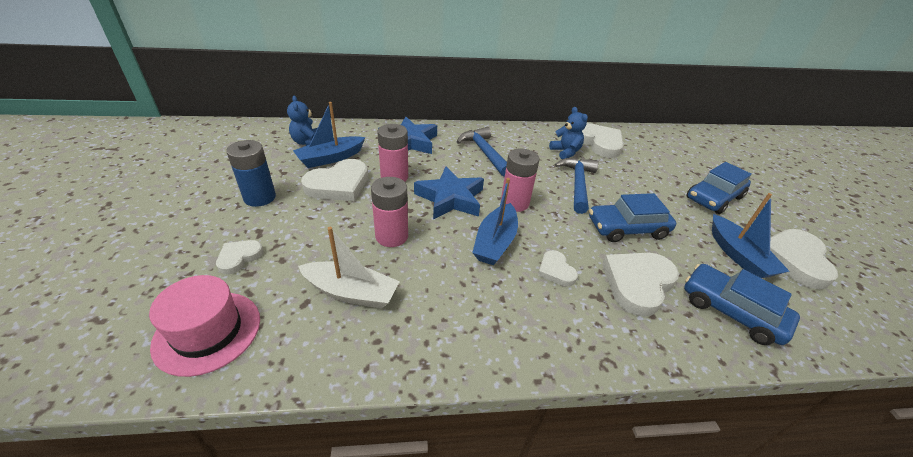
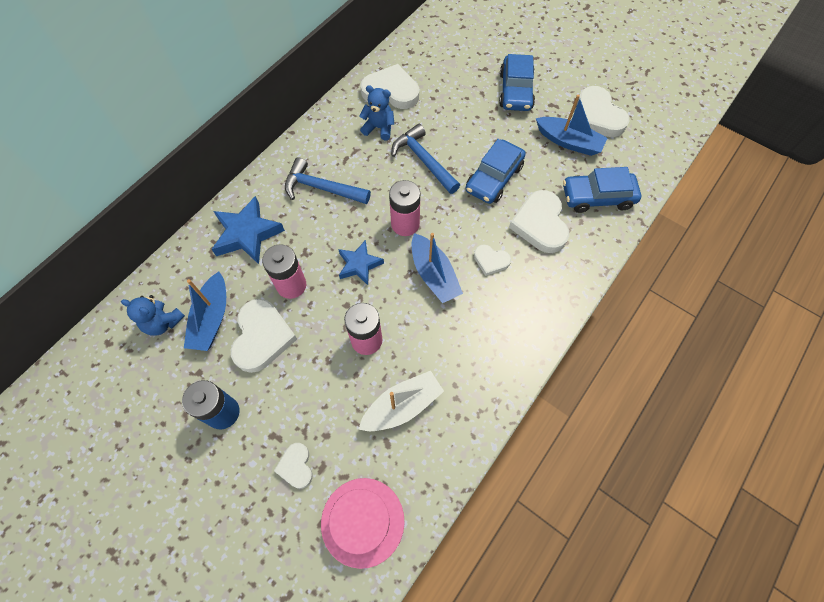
camera: 45 degrees left, 25 degrees up
(450, 198) = (359, 265): blue star -> blue star, size x0.64

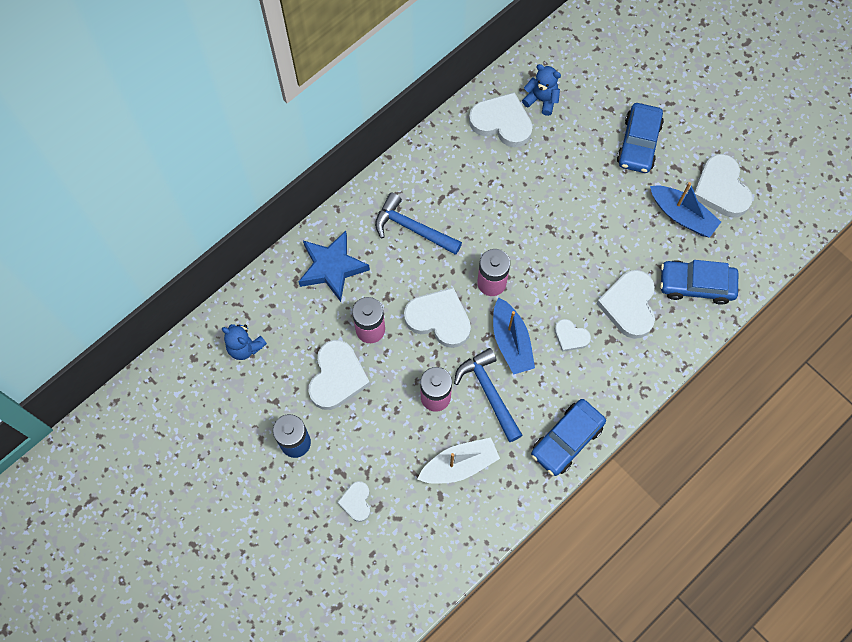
camera: 10 degrees right, 5 degrees up
(212, 318) = (291, 350): blue boat -> none
(359, 265) = (439, 319): blue star -> white heart
(362, 521) = (409, 559): pink hat -> none
(379, 128) = (482, 166): blue teddy bear -> blue teddy bear (541, 100)
(424, 160) = (523, 213): blue hammer -> blue hammer (489, 393)
(494, 178) = (592, 246): blue car -> blue car (567, 440)

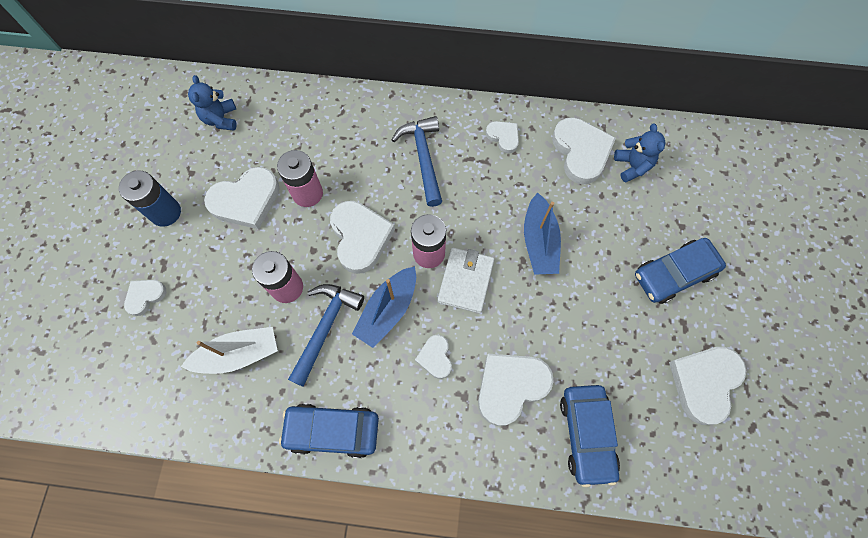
camera: 50 degrees right, 0 degrees up
(332, 267) = (338, 127): blue star -> none
(444, 162) = (503, 137): none -> white heart
(459, 465) = (238, 354): white boat -> white boat turned 45 degrees counterclockwise
(533, 275) = (466, 281): none -> white wallet
(682, 215) = (643, 367): blue boat -> blue boat (539, 242)
(696, 285) = (586, 434): blue car -> blue car turned 150 degrees counterclockwise

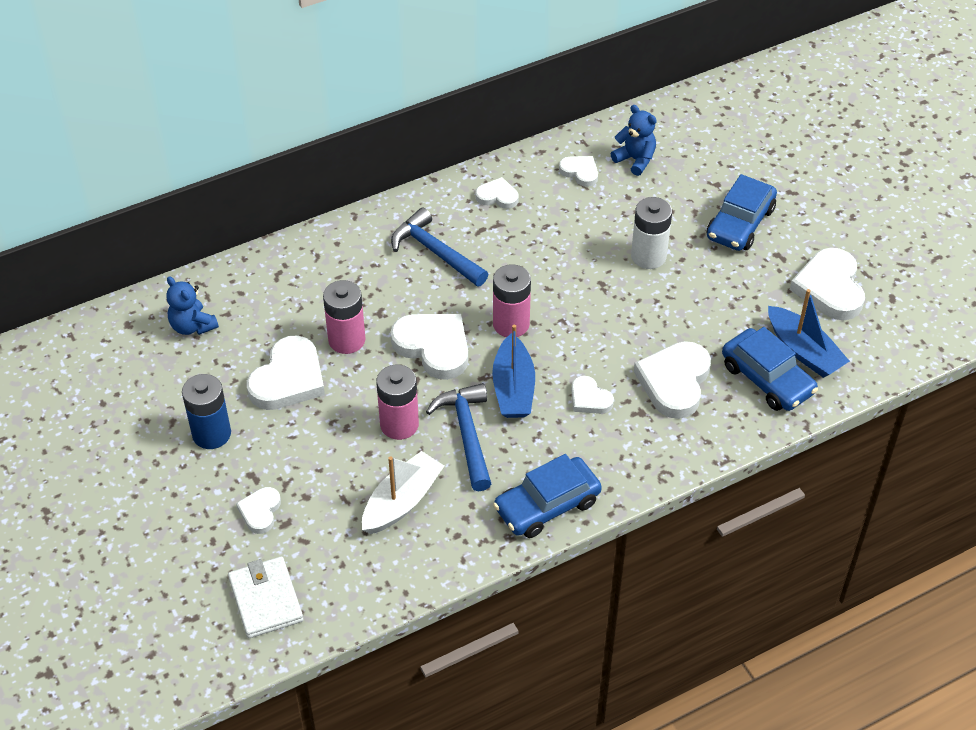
camera: 35 degrees left, 20 degrees down
(466, 281) = (564, 327): white wallet -> white wallet (266, 599)
(539, 242) = (604, 261): blue boat -> blue boat (803, 351)
(577, 259) = (648, 256): none -> white battery
(581, 152) = (580, 172): white heart -> white heart, size x0.54

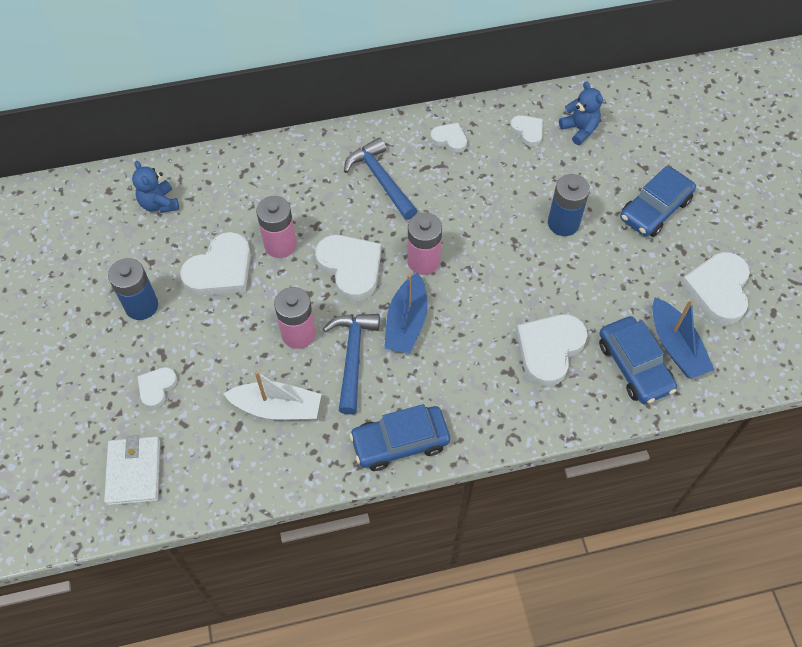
camera: 15 degrees right, 10 degrees up
(402, 501) = (277, 408): white boat -> white boat turned 45 degrees clockwise
(589, 398) = (469, 348): white heart -> none
(648, 256) = (563, 223): white battery -> blue battery

